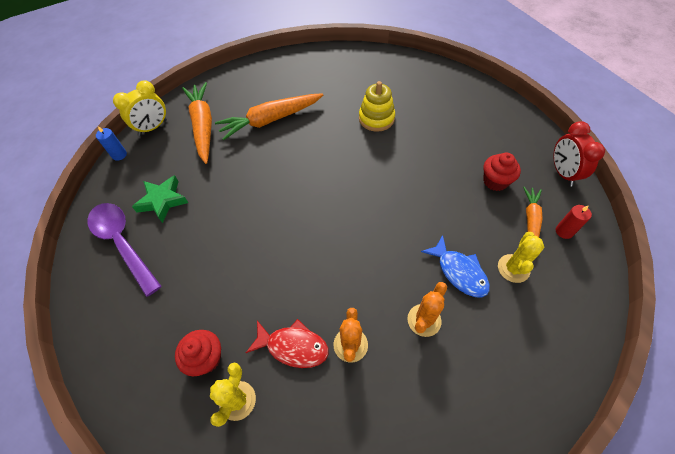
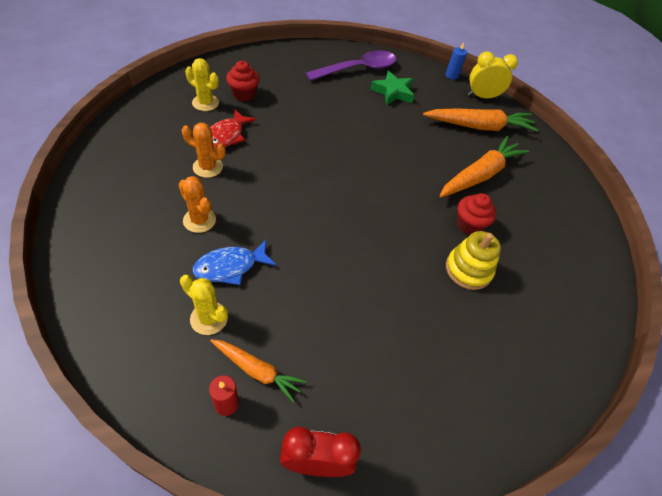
camera: 95 degrees right, 5 degrees down
(153, 128) = (482, 96): yellow clock -> yellow clock turned 120 degrees clockwise
(270, 120) = (480, 175): orange carrot -> orange carrot turned 60 degrees clockwise
(495, 181) = (330, 360): red cupcake -> red cupcake (469, 225)

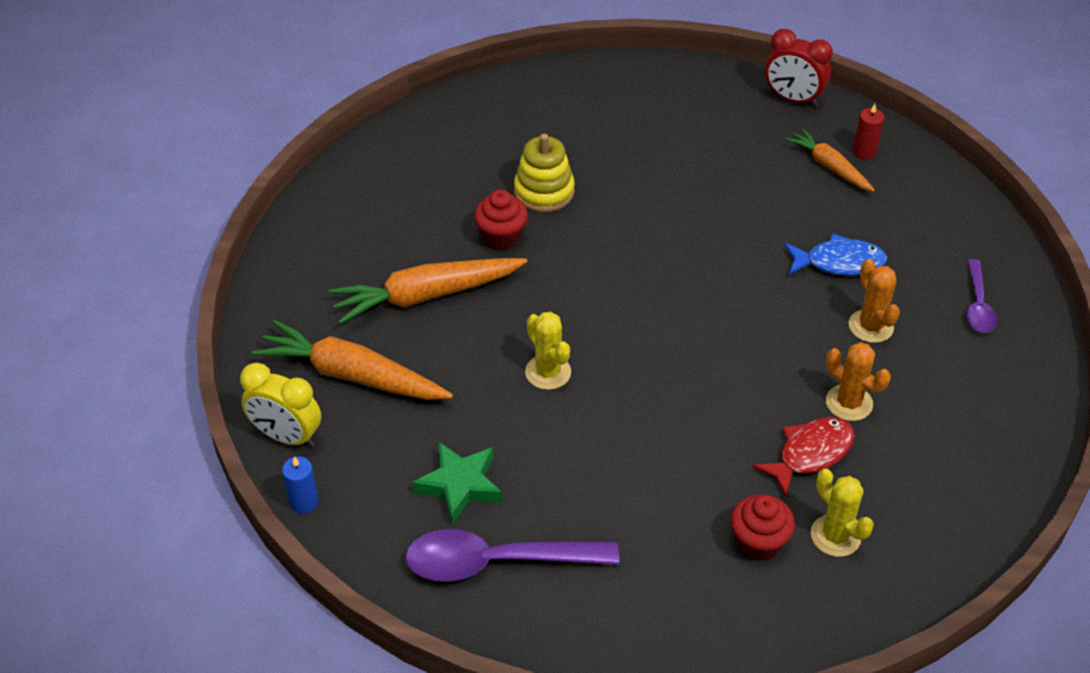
camera: 150 degrees left, 5 degrees down
(117, 257) = (978, 305): none -> purple spoon
(209, 318) = (872, 219): yellow cactus -> yellow cactus (548, 372)

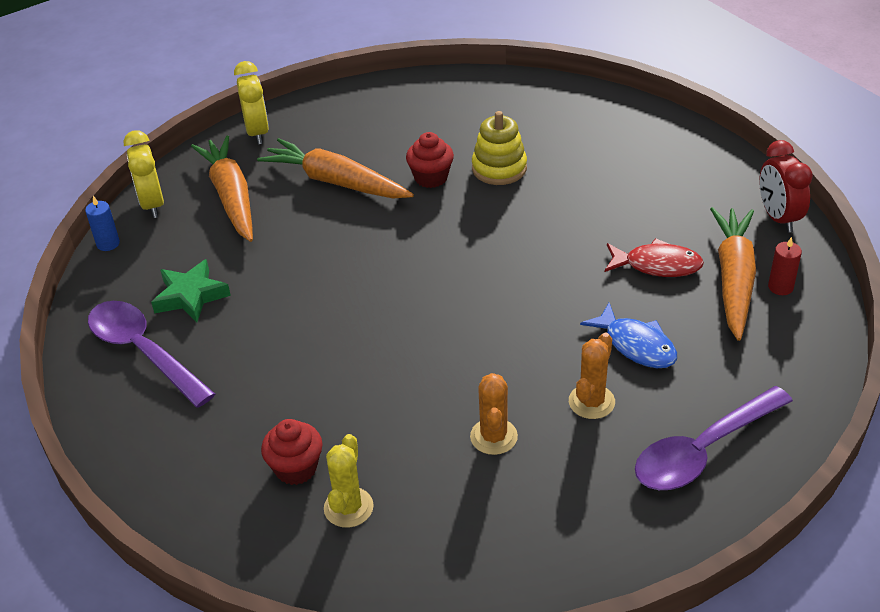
camera: 50 degrees right, 5 degrees down
(279, 300) = (257, 132): none -> yellow clock
(548, 372) = (334, 272): yellow cactus -> none
(810, 454) = (415, 445): red fish -> red fish (657, 265)
(829, 166) = (733, 279): orange carrot -> orange carrot, size x1.68
(978, 305) = (703, 451): purple spoon -> purple spoon, size x1.77

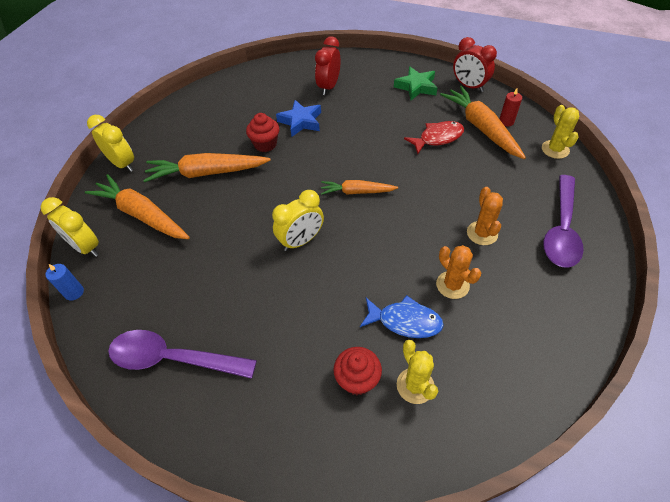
camera: 35 degrees left, 10 degrees up
(191, 296) = (173, 298): green star -> green star (416, 87)
(369, 304) = (301, 241): none -> yellow clock
(485, 281) = (357, 192): none -> orange carrot
(499, 168) = (300, 121): yellow stacking toy -> blue star
(577, 139) = (328, 87): none -> red clock
(636, 345) = (471, 188): blue fish -> blue fish (405, 321)
(812, 354) = (555, 149): none -> yellow cactus

